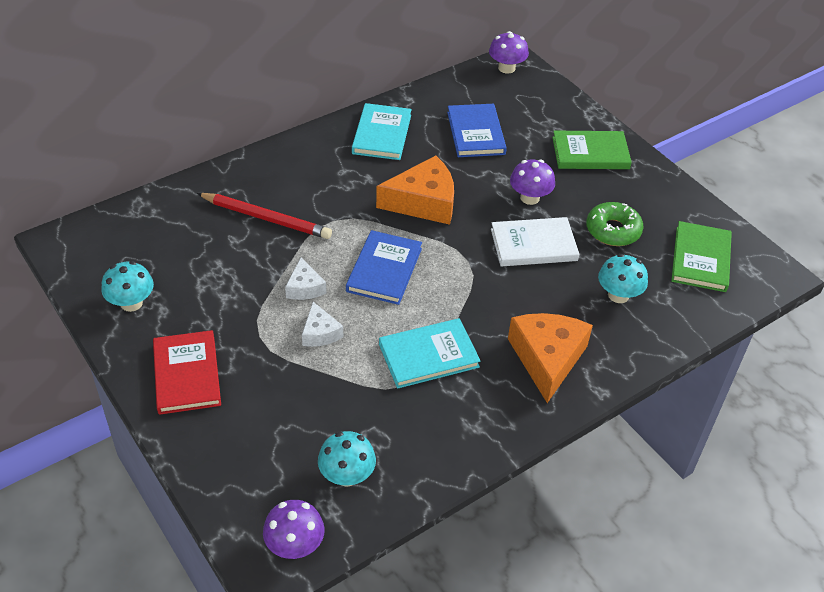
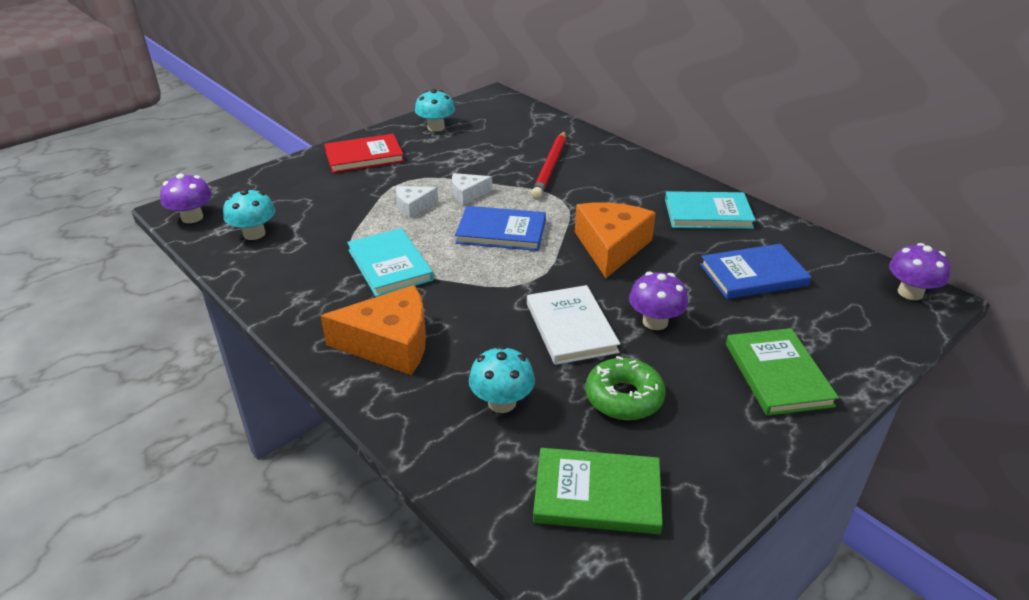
camera: 85 degrees right, 10 degrees down
(423, 202) = (611, 247): orange cheese -> orange cheese turned 150 degrees counterclockwise

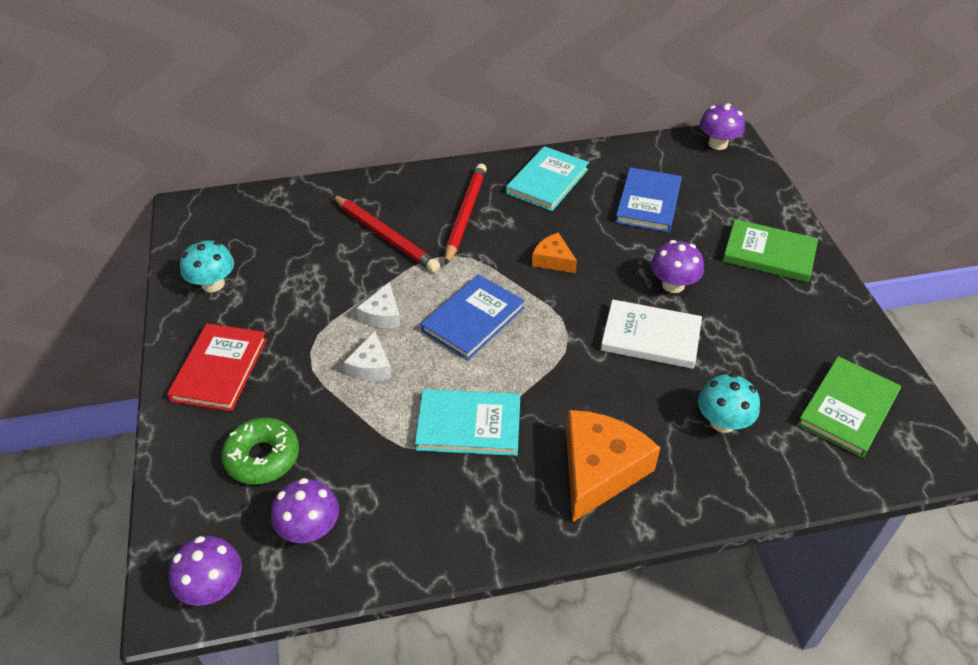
camera: 60 degrees left, 10 degrees up
(254, 234) = (310, 529): turquoise mushroom -> purple mushroom
(611, 247) = (553, 260): orange cheese -> orange cheese, size x0.52
(615, 190) = (465, 215): none -> red pencil
(624, 397) = (753, 346): green donut -> green donut (262, 457)

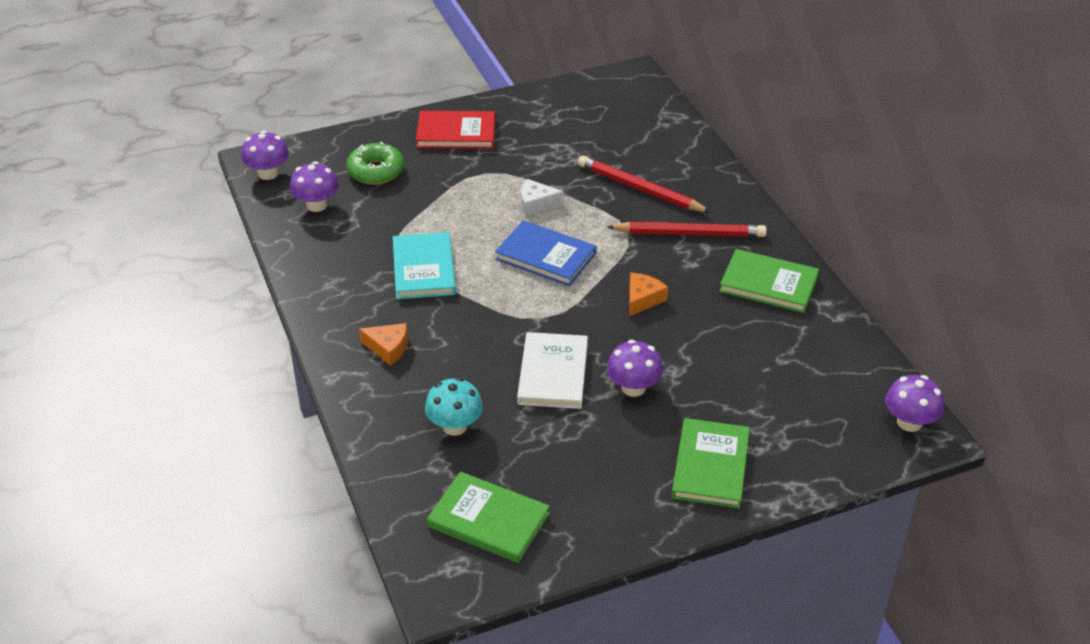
camera: 80 degrees right, 5 degrees down
(213, 284) = (547, 109): turquoise mushroom -> none
(371, 366) = (476, 207): white cheese -> none
(385, 236) = (640, 189): red pencil -> red pencil turned 90 degrees clockwise
(547, 181) = (768, 284): turquoise book -> green book
(599, 470) = (388, 348): orange cheese -> orange cheese, size x0.52
(648, 203) = (763, 364): blue book -> none

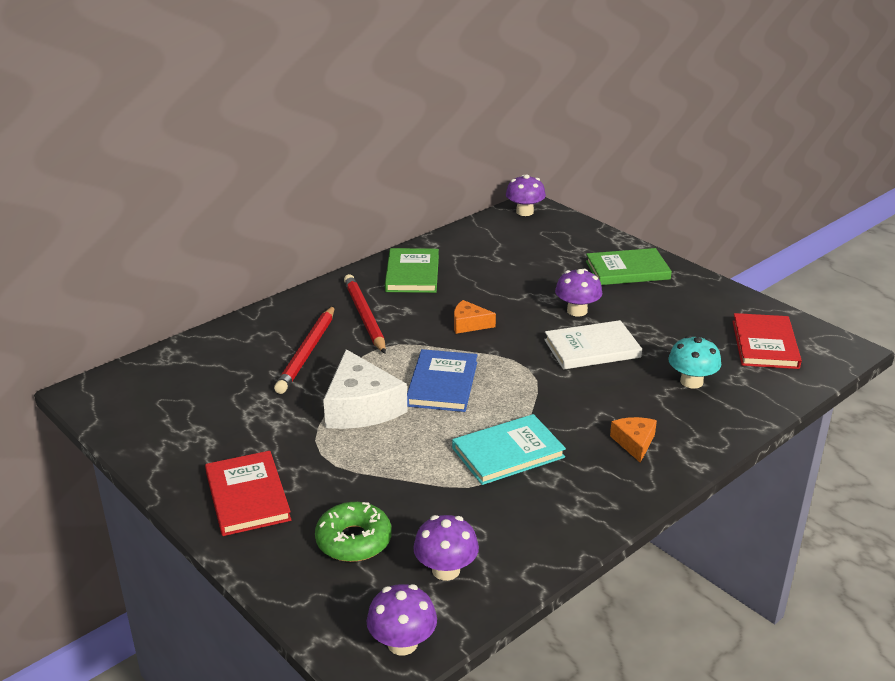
camera: 110 degrees left, 10 degrees down
(488, 520) = (765, 344): green book -> red book
(536, 203) = (361, 407): white cheese -> white cheese, size x1.91

